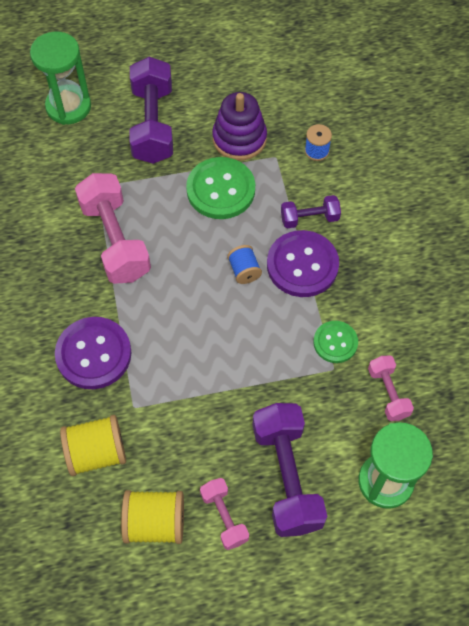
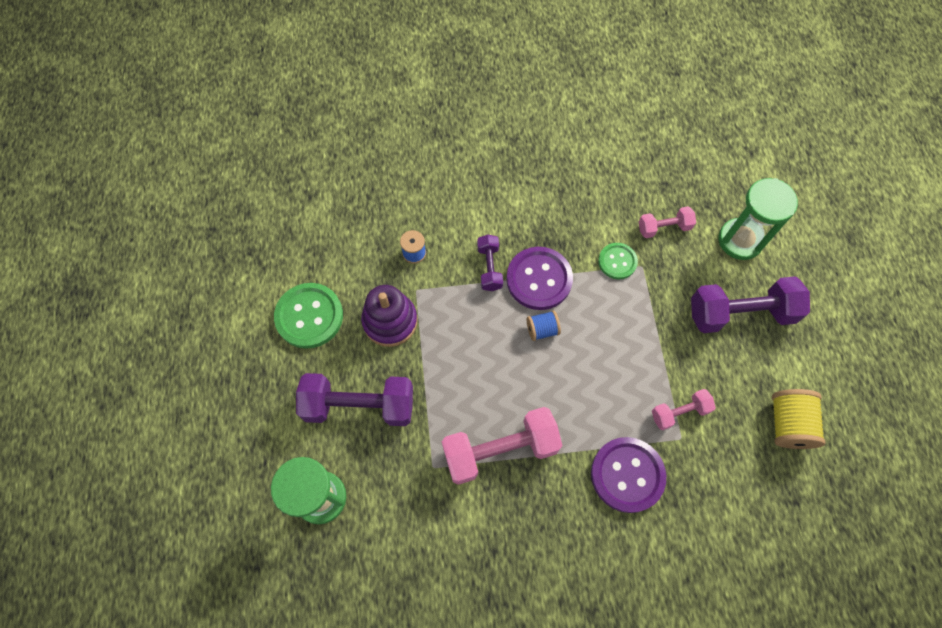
camera: 85 degrees left, 5 degrees up
(96, 452) = (727, 474): yellow spool -> none
(221, 190) = (449, 343): green button -> green button (309, 316)
(224, 517) = (778, 366): pink dumbbell -> pink dumbbell (679, 412)

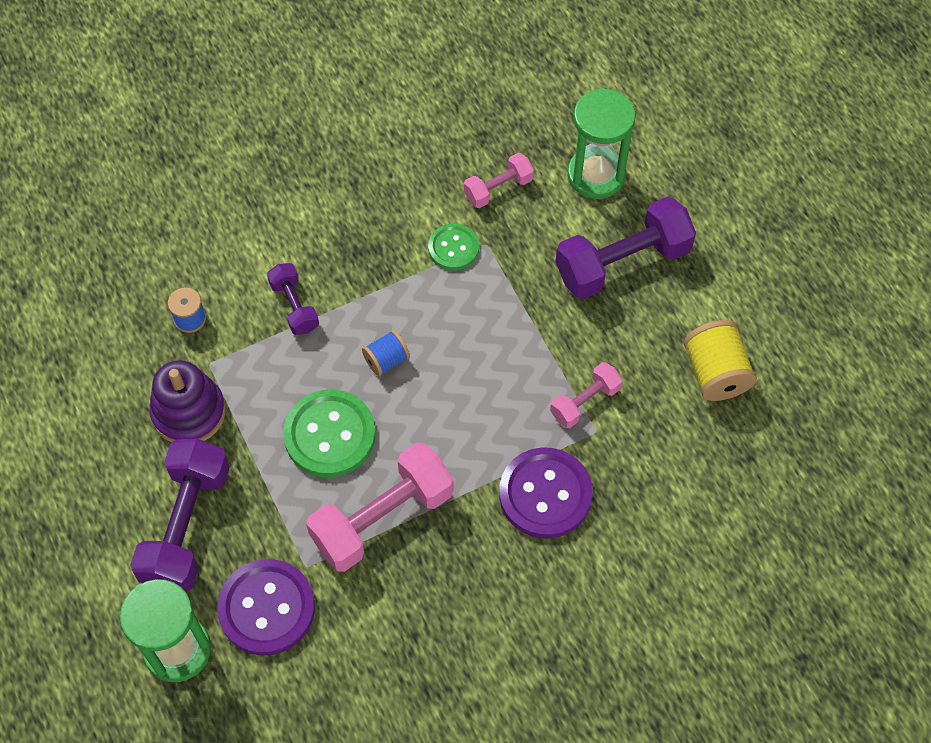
camera: 20 degrees left, 5 degrees down
(309, 316) = (80, 441): green button -> green button (329, 435)
(359, 405) = (186, 526): purple dumbbell -> purple dumbbell turned 60 degrees counterclockwise
(539, 279) = (362, 300): purple button -> purple button (266, 608)

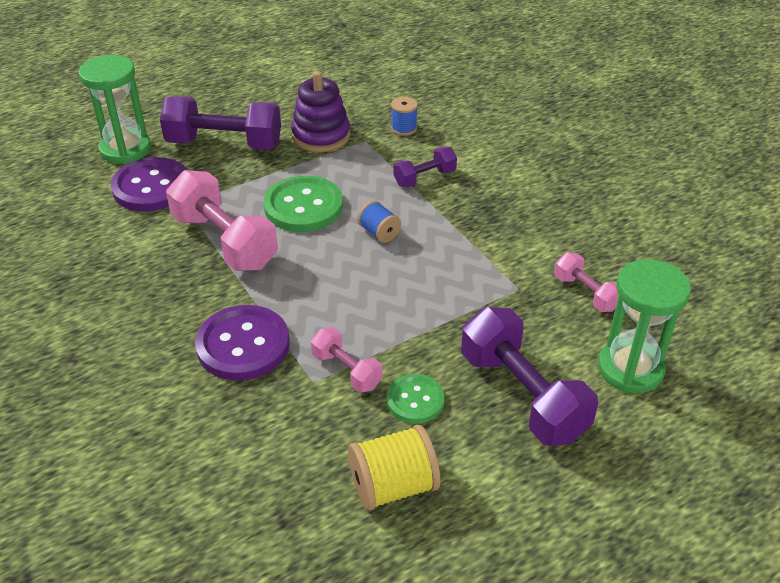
camera: 85 degrees right, 20 degrees down
(453, 248) = (507, 266): green button -> green button (415, 400)

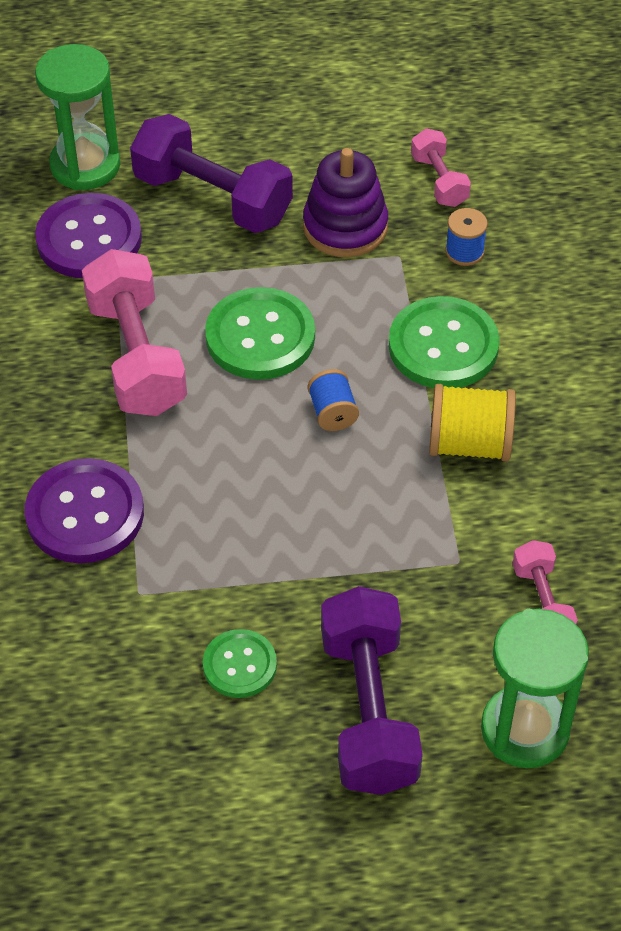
camera: 25 degrees right, 10 degrees up
(346, 370) = (183, 595): pink dumbbell -> pink dumbbell (439, 181)
(393, 486) = (154, 760): yellow spool -> yellow spool (469, 444)
(424, 178) = (443, 346): purple dumbbell -> green button

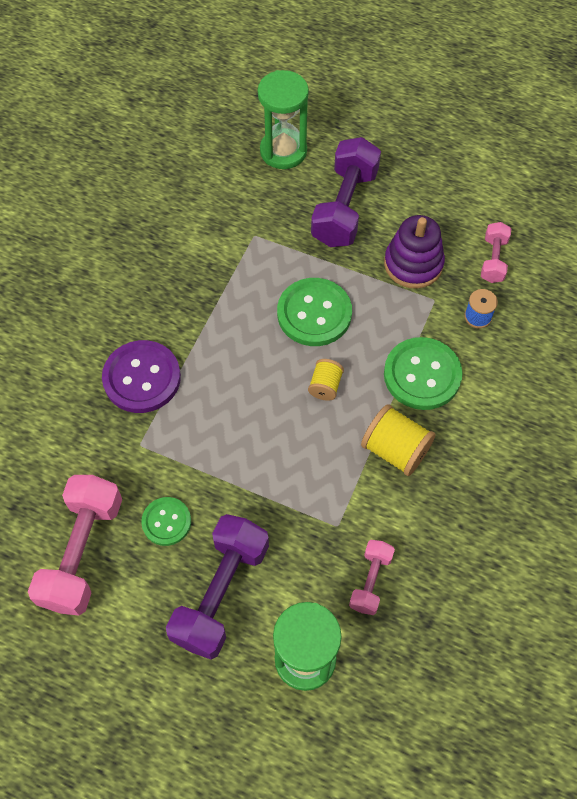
camera: 30 degrees right, 10 degrees up
(89, 239) = (255, 201): purple button -> none
(136, 356) = (234, 291): pink dumbbell -> pink dumbbell (82, 552)
(213, 198) = (344, 207): purple dumbbell -> purple dumbbell turned 45 degrees clockwise
(332, 413) = (325, 386): blue spool -> yellow spool

